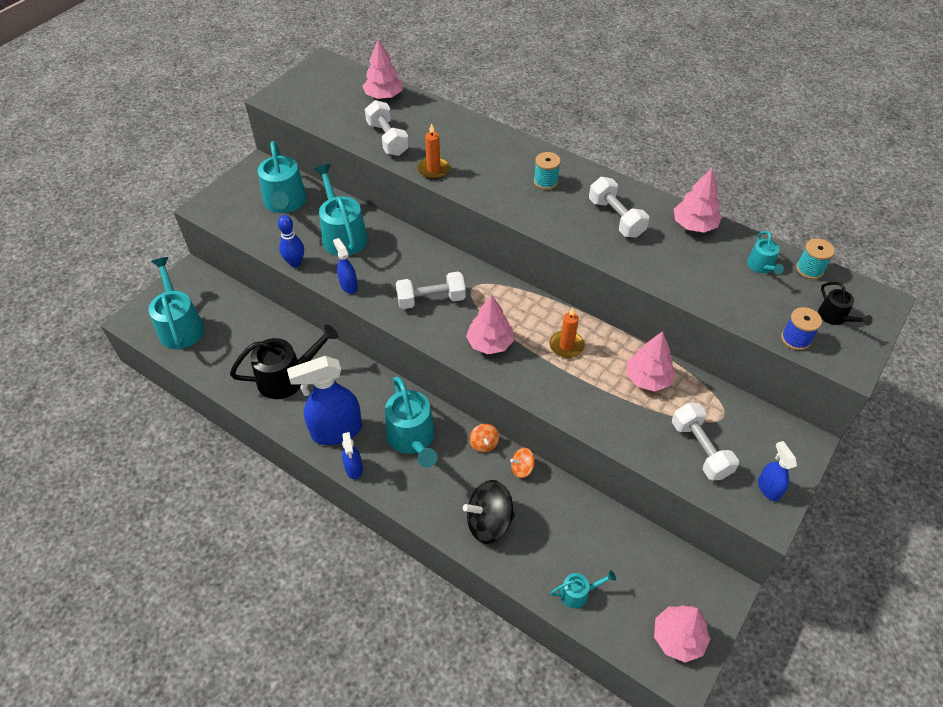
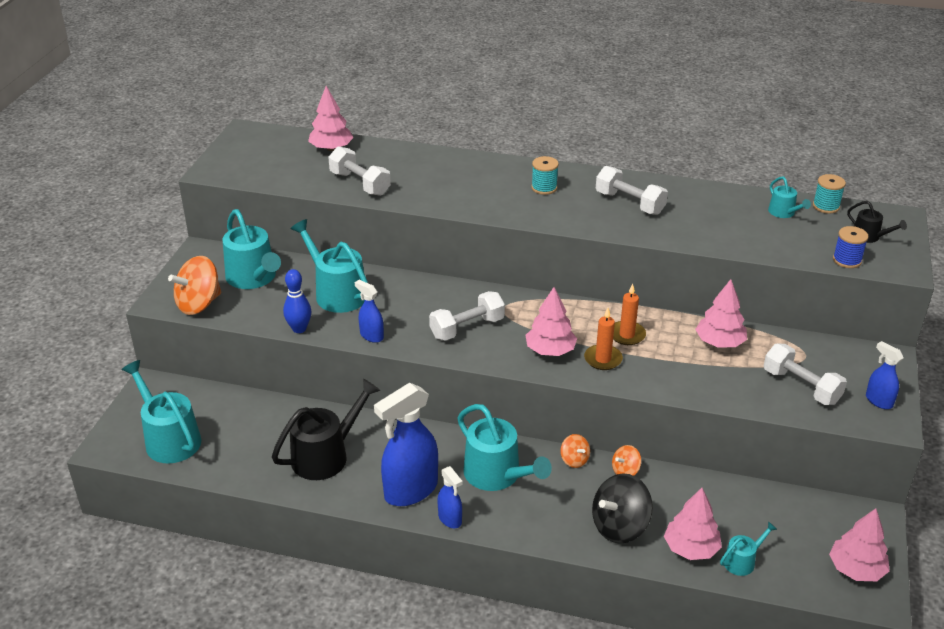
camera: 20 degrees left, 15 degrees down
(231, 217) = (199, 304): none -> orange spinning top
(433, 170) = (425, 200): orange candle -> orange candle (603, 359)
(694, 225) = (704, 194): pink tree -> pink tree (691, 548)

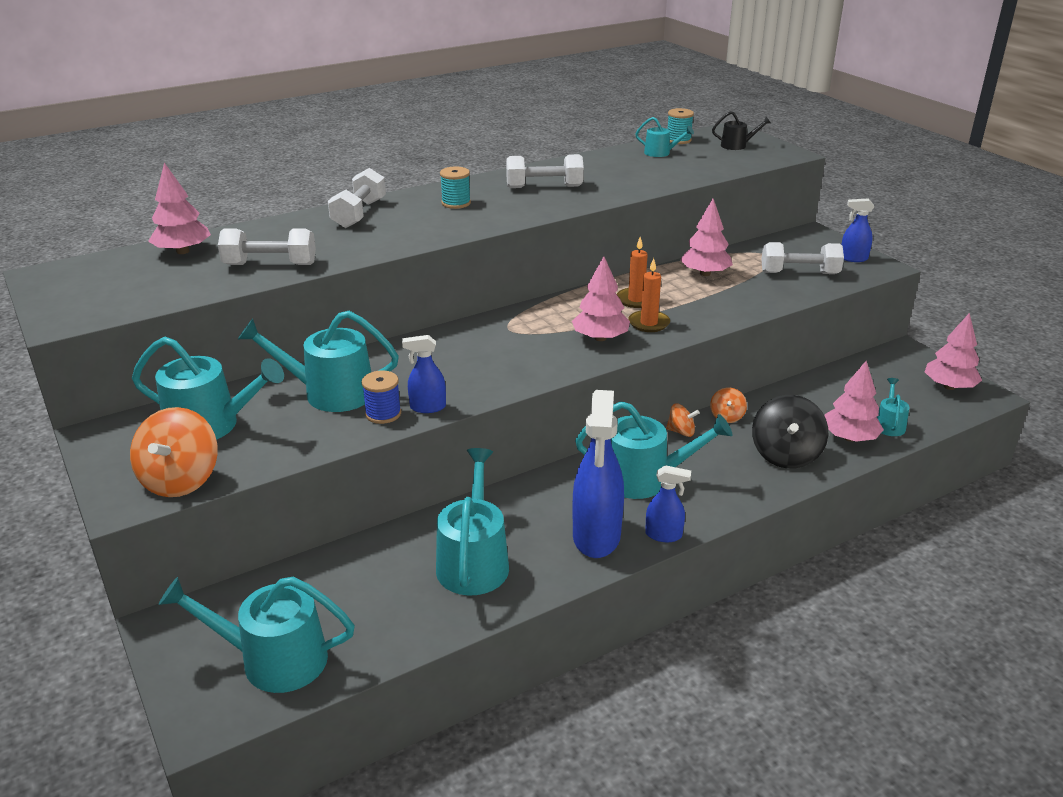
camera: 45 degrees left, 5 degrees down
(299, 329) = (342, 440): blue bowling pin -> none
(325, 456) = (473, 561): black watering can -> turquoise watering can
(467, 328) = (504, 357): white dumbbell -> white dumbbell (359, 214)
(847, 260) = (751, 162): blue spool -> blue spool (383, 414)

